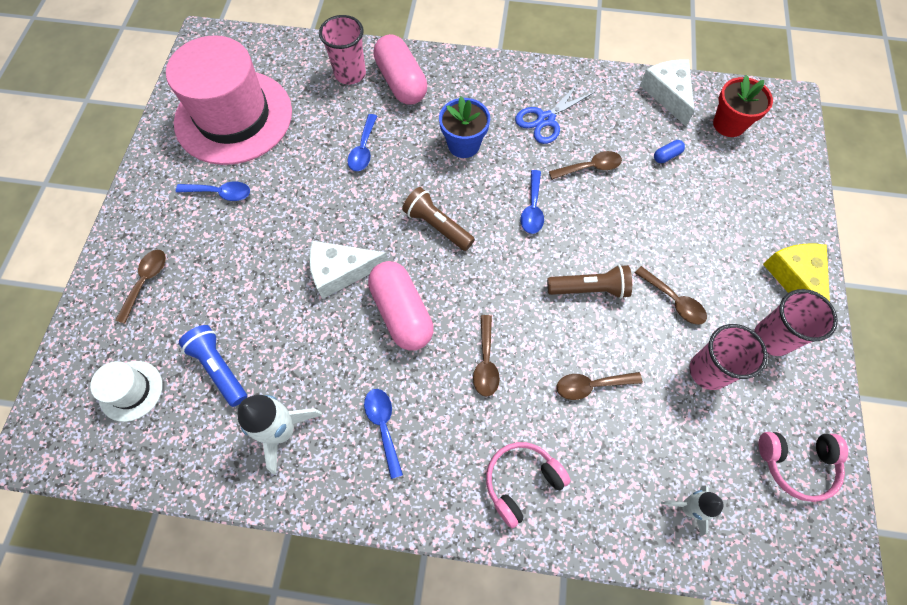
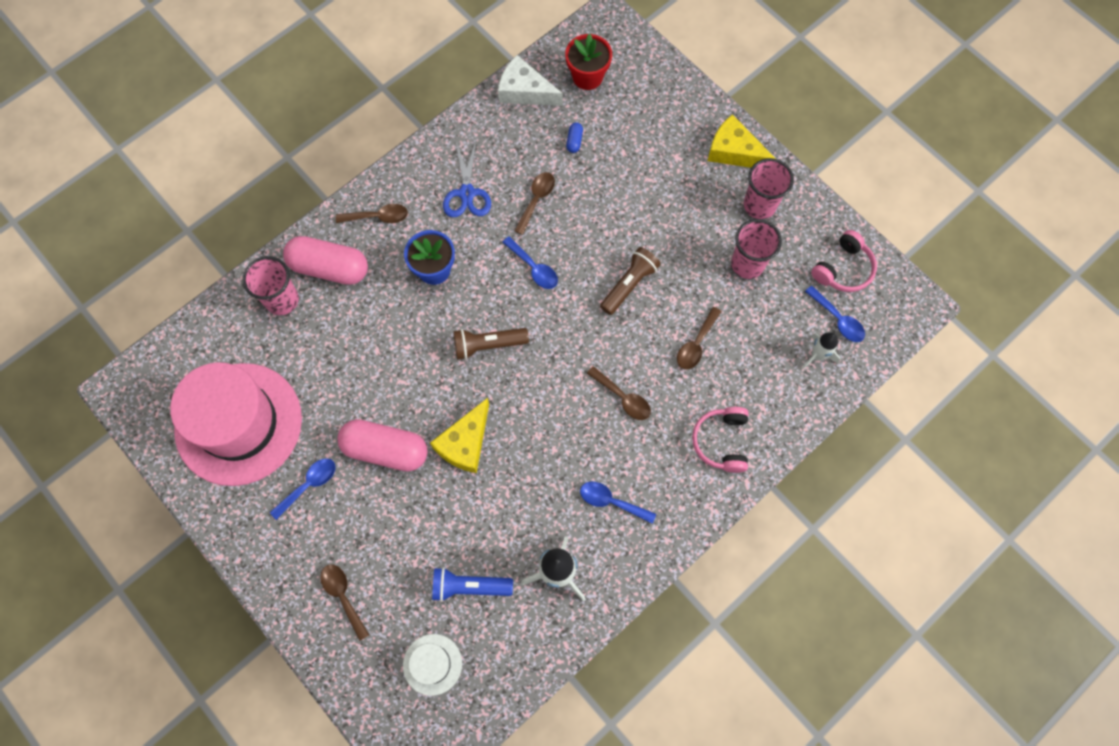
camera: 50 degrees left, 5 degrees up
(341, 272) = (465, 443): white cheese -> yellow cheese
(363, 149) = (369, 346): blue spoon -> blue spoon (838, 319)
(402, 313) = (537, 425): pink capsule -> pink capsule (385, 449)
(674, 301) = (684, 240): brown spoon -> brown spoon (378, 217)

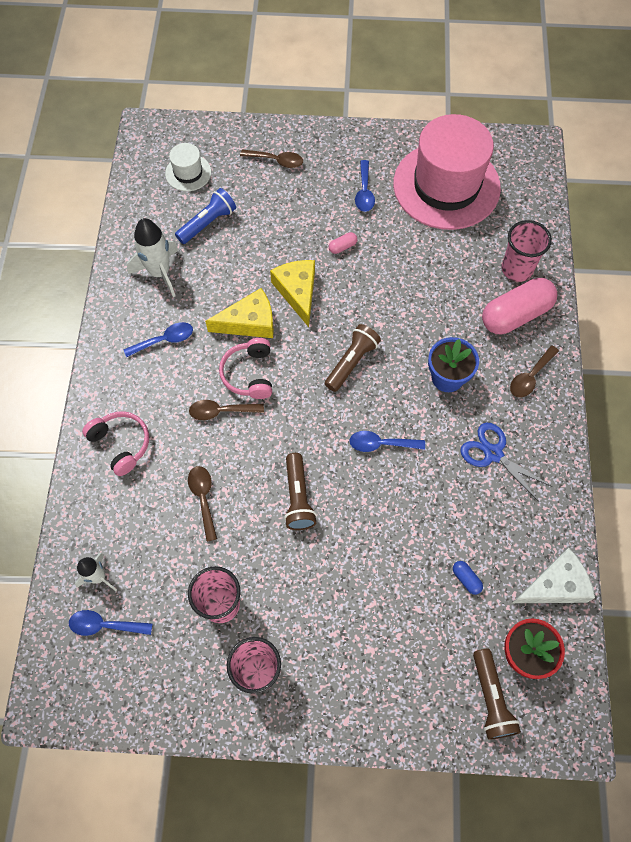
camera: 135 degrees right, 5 degrees down
(385, 449) = (342, 247): pink capsule -> pink capsule, size x0.40
(536, 200) = (438, 498): brown spoon -> none
(633, 74) = (490, 698): none -> brown flashlight
(734, 152) = (327, 706): yellow cheese -> yellow cheese (249, 322)
(843, 269) = (135, 679): pink headphones -> pink headphones (249, 374)

